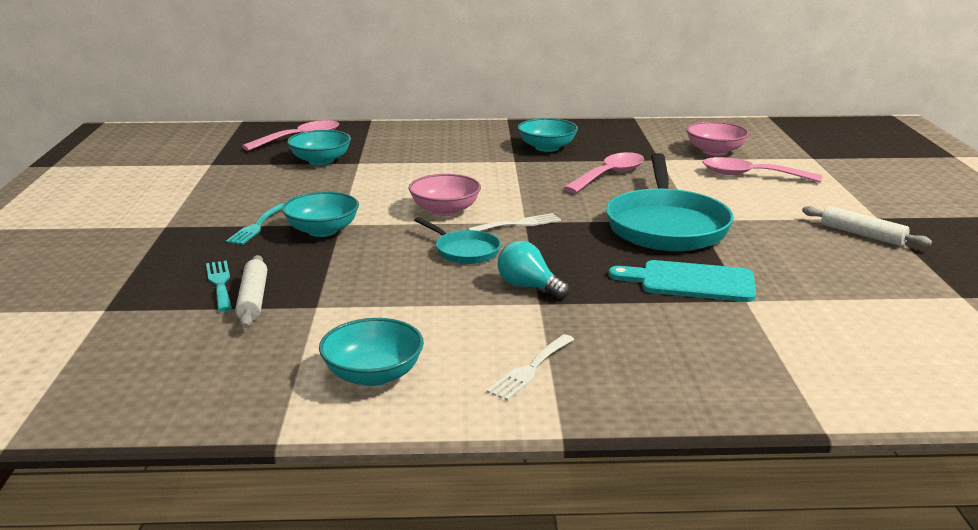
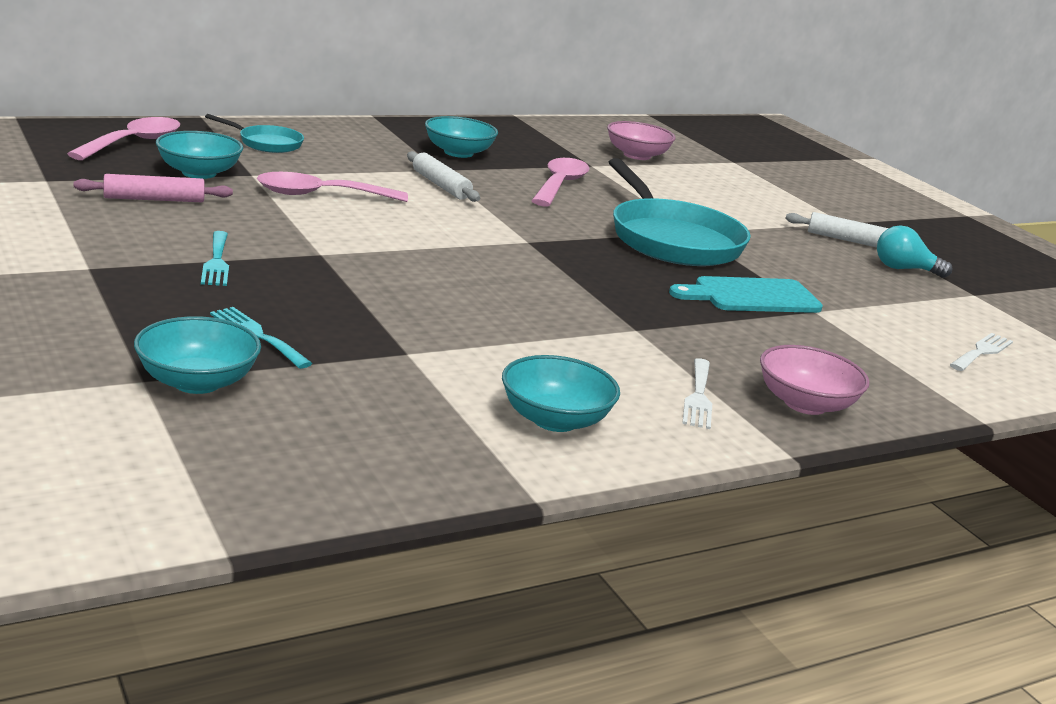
camera: 30 degrees left, 0 degrees up
(253, 299) = (322, 351): white rolling pin -> white rolling pin (441, 185)
(266, 179) = (154, 199): none -> pink rolling pin
(322, 230) = (308, 263): turquoise bowl -> turquoise bowl (197, 382)
(445, 210) = (426, 232): pink bowl -> pink bowl (805, 404)
(464, 251) = (500, 278): turquoise pan -> turquoise pan (267, 143)
(518, 224) = (524, 244): white fork -> white fork (982, 352)
(528, 287) = (608, 313): turquoise light bulb -> turquoise light bulb (904, 269)
(751, 175) = (696, 182): pink spoon -> pink spoon (320, 195)

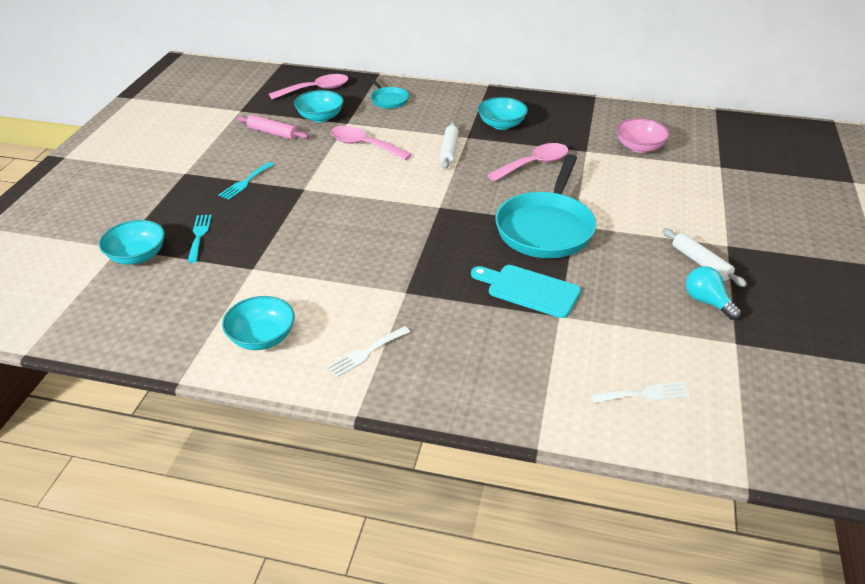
camera: 45 degrees right, 15 degrees up
(805, 404) = (427, 383): pink bowl -> none

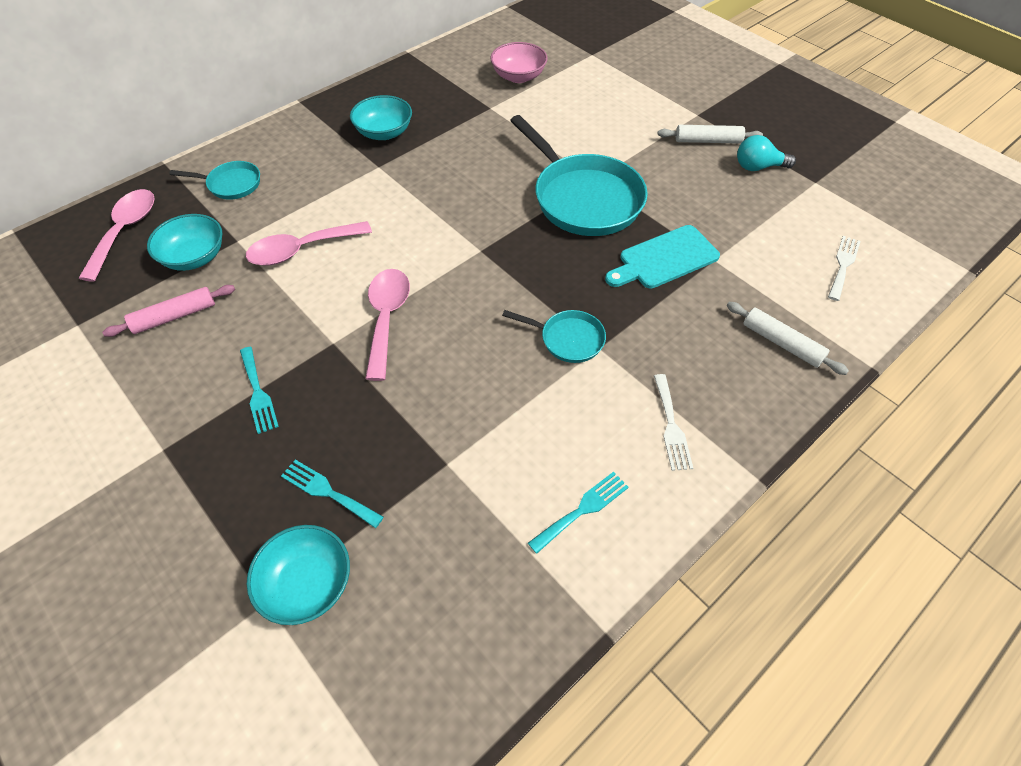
camera: 55 degrees left, 15 degrees up
(262, 337) = (582, 509): turquoise bowl -> turquoise fork
(399, 275) = (568, 339): none -> turquoise pan
(449, 150) = (388, 191): white rolling pin -> white rolling pin (781, 343)
(534, 164) = (476, 150): pink spoon -> pink spoon (387, 318)

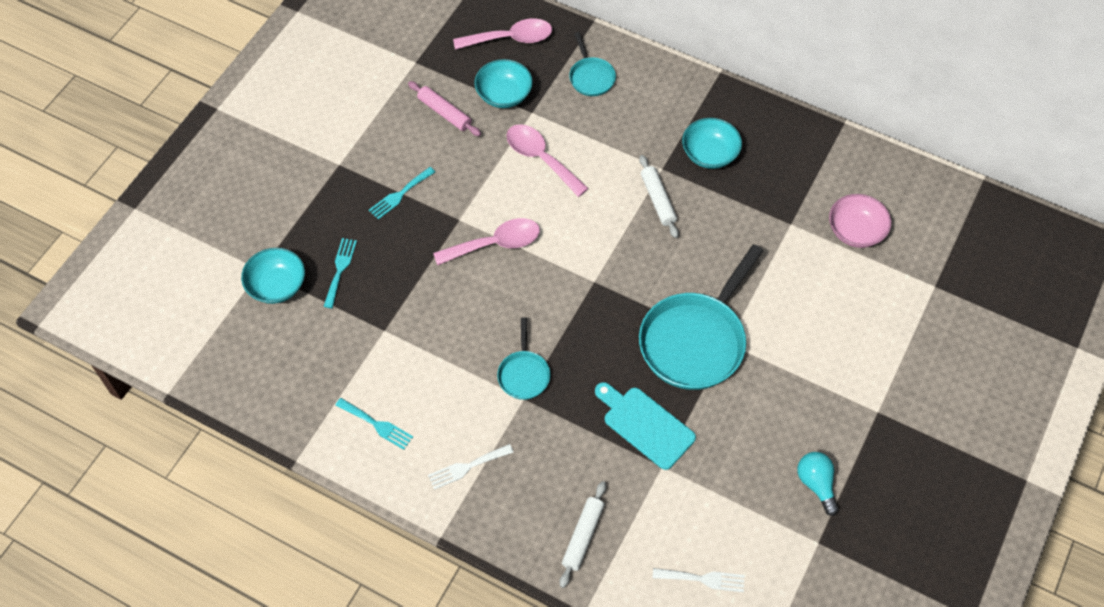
camera: 70 degrees right, 5 degrees up
(708, 141) = (836, 430): white rolling pin -> white rolling pin (658, 200)

